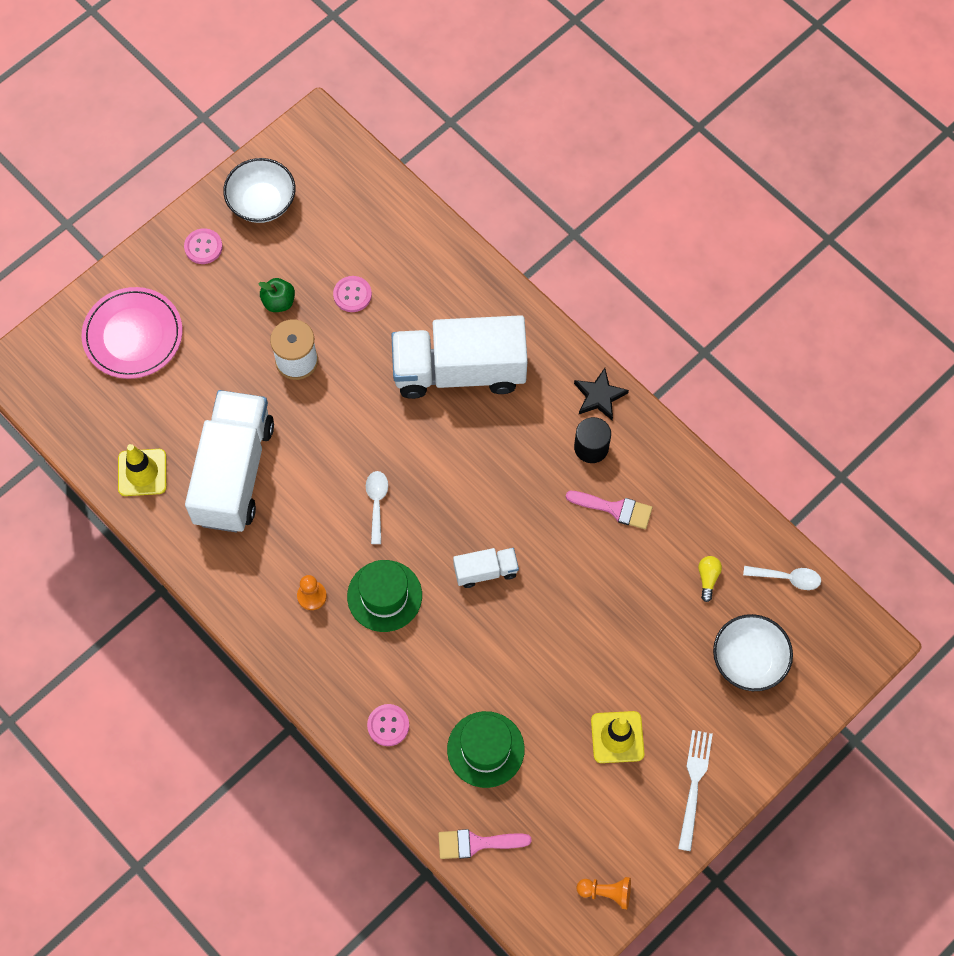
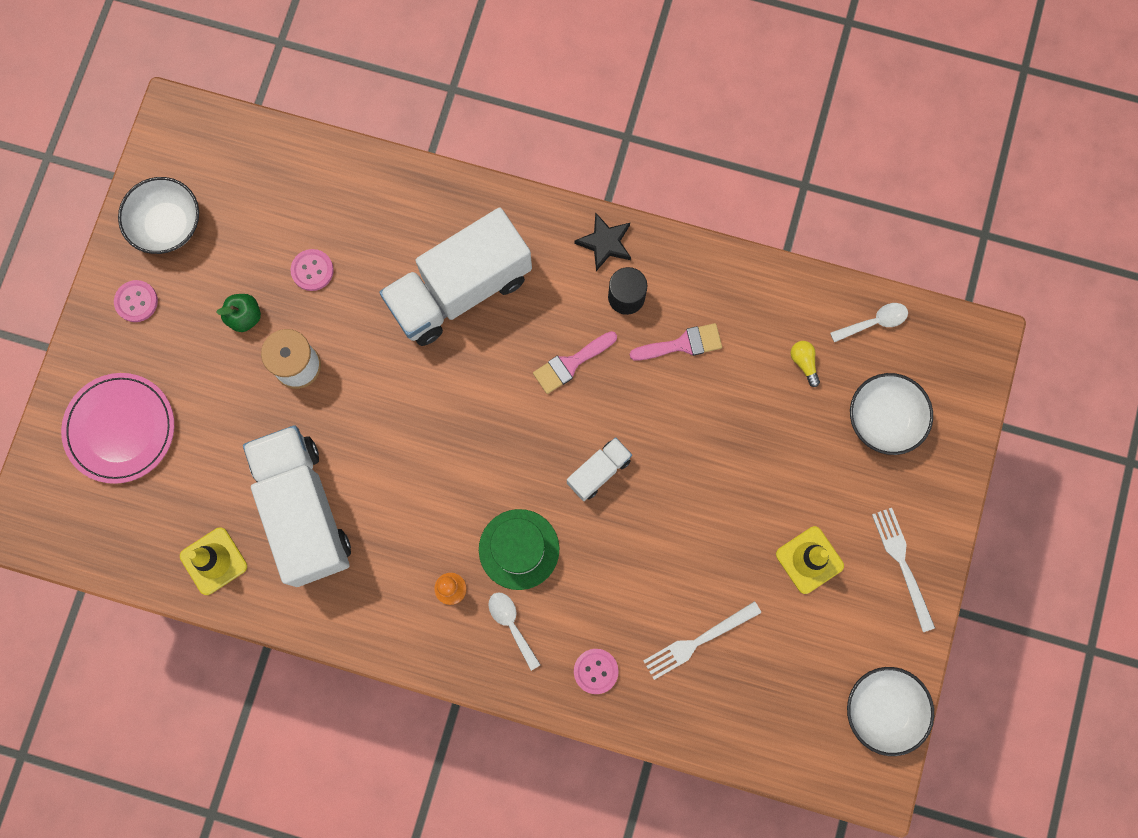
camera: 30 degrees left, 10 degrees up
(376, 503) = (458, 463): white spoon -> white spoon (511, 625)
(476, 843) = (741, 734): pink brush -> pink brush (570, 364)
(485, 749) = (698, 641): green hat -> white fork
(606, 892) = (883, 710): orange pawn -> white bowl

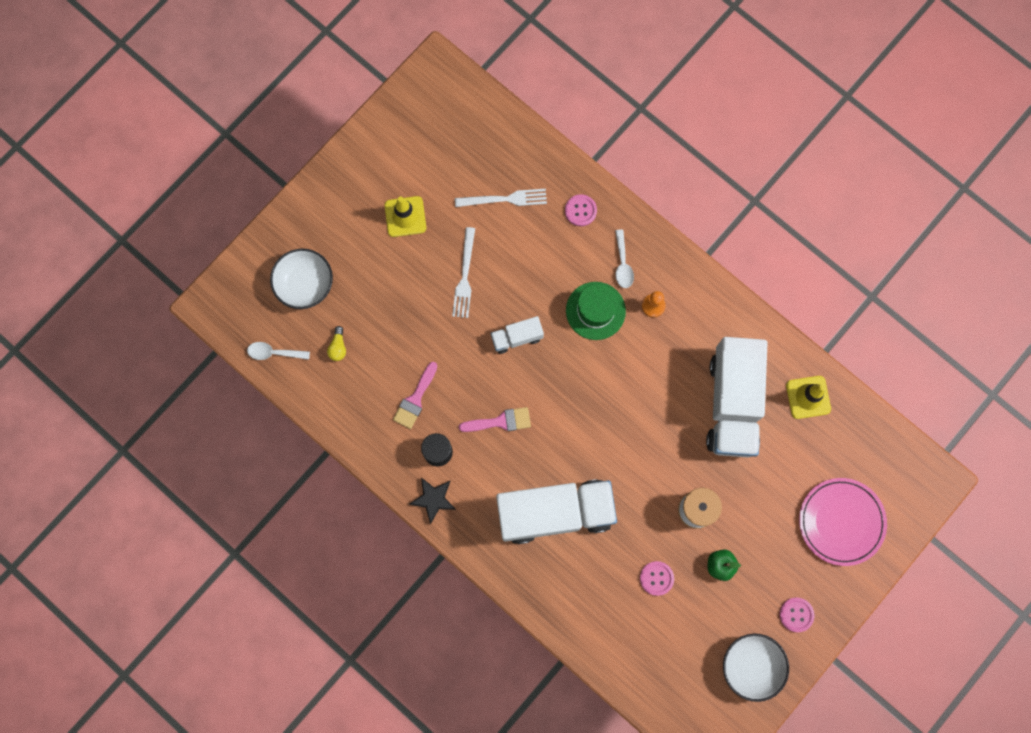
camera: 155 degrees left, 0 degrees up
(682, 344) = (415, 399): pink brush -> pink brush turned 75 degrees counterclockwise
(883, 710) = (408, 106): white bowl -> none
(902, 564) = (346, 186): white fork -> white fork (464, 276)

